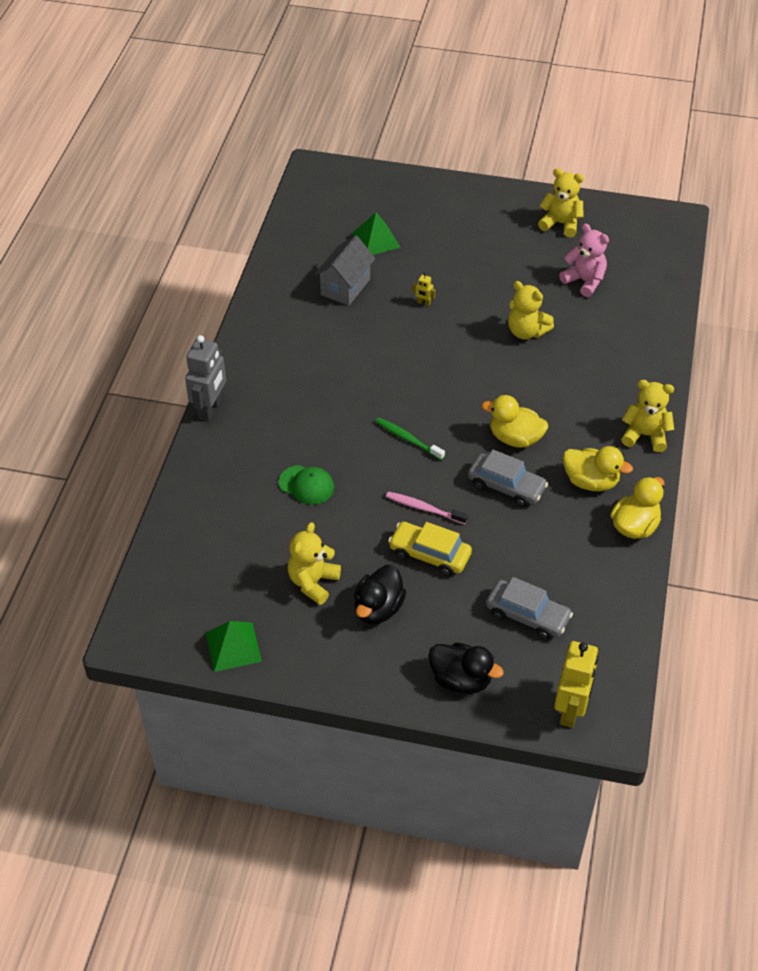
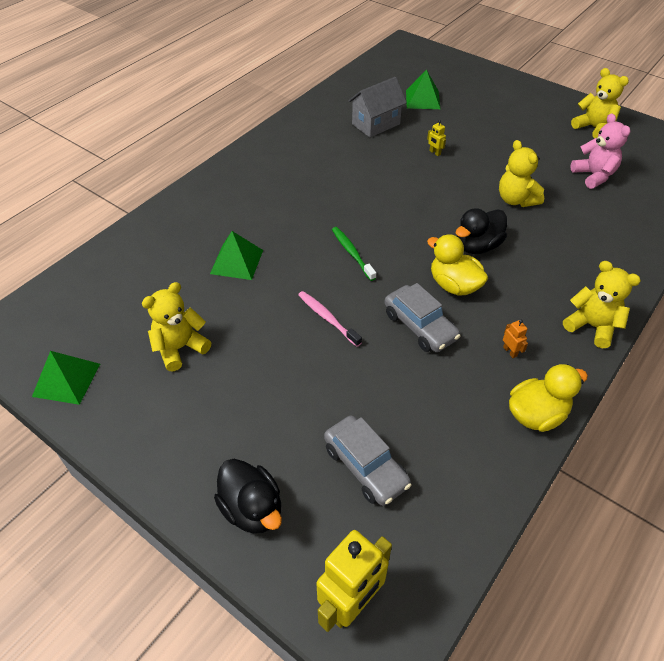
camera: 25 degrees right, 0 degrees up
(210, 409) = (204, 178): grey robot -> none
(306, 485) = (237, 261): green cap -> green pyramid
(378, 608) = (221, 397): black duck -> black duck (477, 246)
(429, 555) = (305, 363): yellow car -> none
(590, 481) = (510, 351): yellow duck -> orange robot

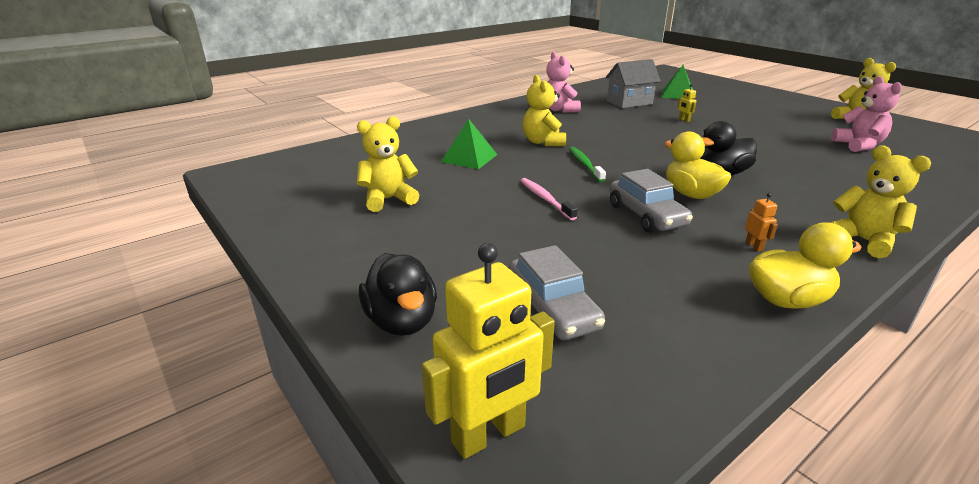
camera: 15 degrees right, 20 degrees down
(66, 380) = (271, 204): green pyramid -> none
(306, 151) = (559, 110): none -> pink teddy bear
(516, 200) = (768, 151): yellow teddy bear -> yellow teddy bear (543, 142)

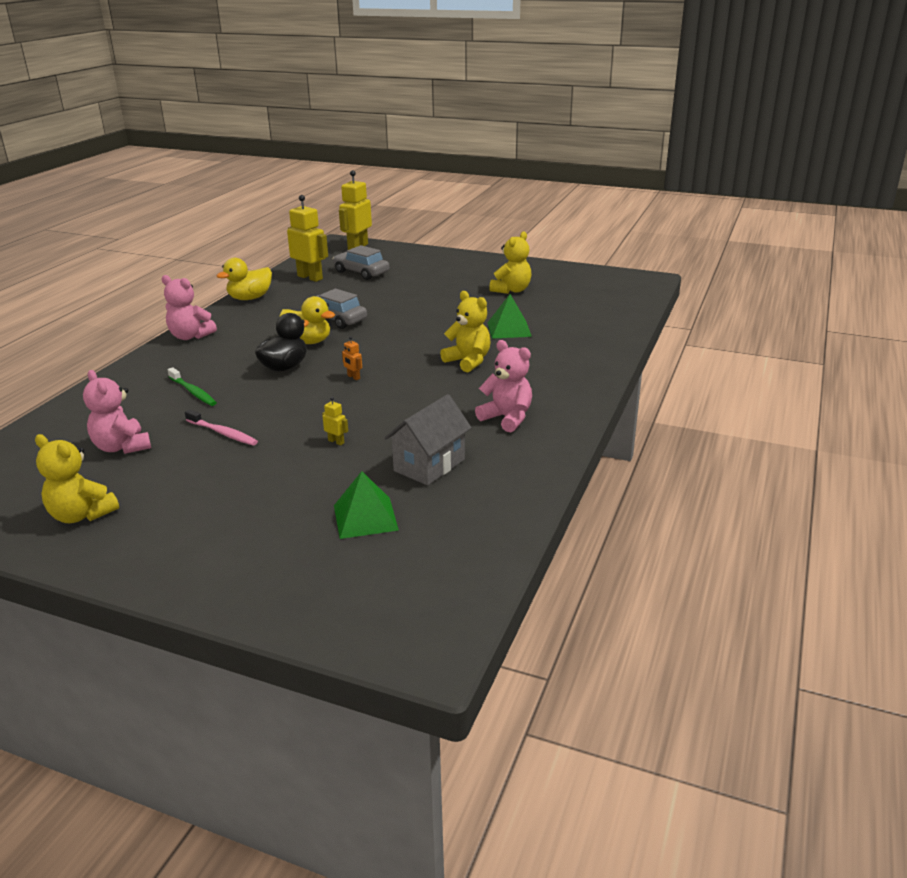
camera: 150 degrees right, 0 degrees up
(402, 321) = (420, 257): black duck -> none
(545, 199) = (411, 314): pink toothbrush -> pink toothbrush (223, 433)
(585, 164) = (407, 347): green toothbrush -> green toothbrush (193, 392)
(660, 328) = (310, 277): none -> yellow robot
(754, 246) = (263, 317): orange robot -> orange robot (353, 377)
(863, 241) = (190, 336): yellow teddy bear -> pink teddy bear

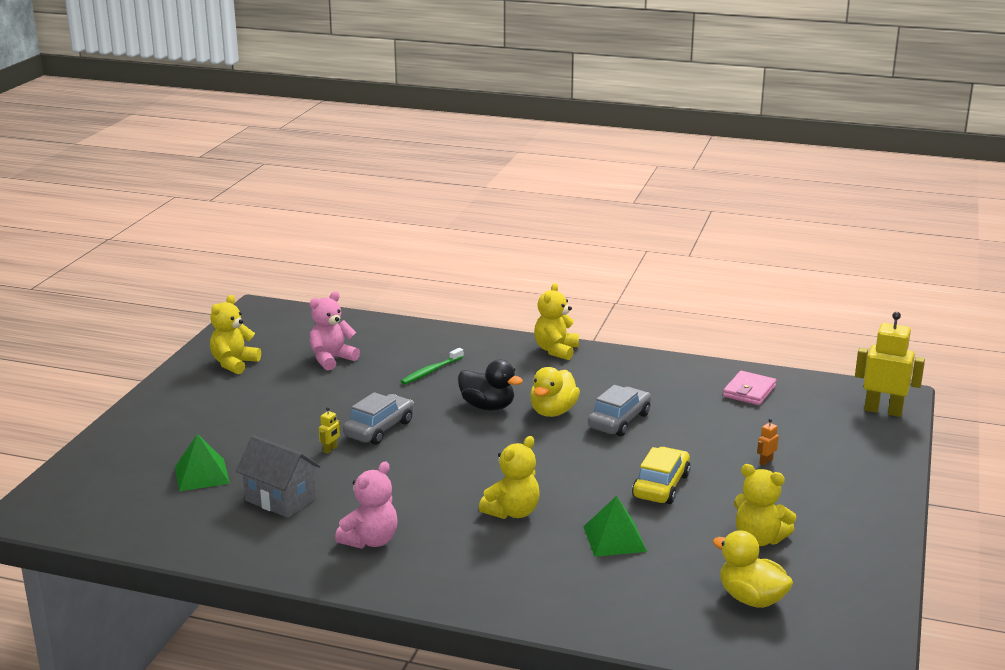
camera: 85 degrees right, 5 degrees down
(190, 336) = (556, 350): pink teddy bear -> yellow teddy bear
(223, 433) = (351, 396): pink toothbrush -> none
(250, 298) = (668, 365): yellow duck -> yellow duck (751, 599)
(310, 277) = (749, 391): yellow robot -> pink wallet
(353, 377) = (466, 445): orange robot -> orange robot (766, 461)
(361, 272) = (782, 422): grey car -> grey car (379, 429)
(439, 312) = (661, 486): none -> yellow car

